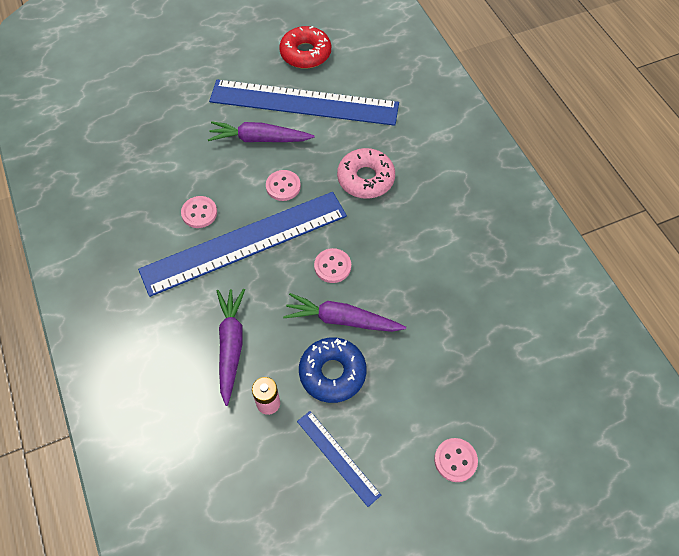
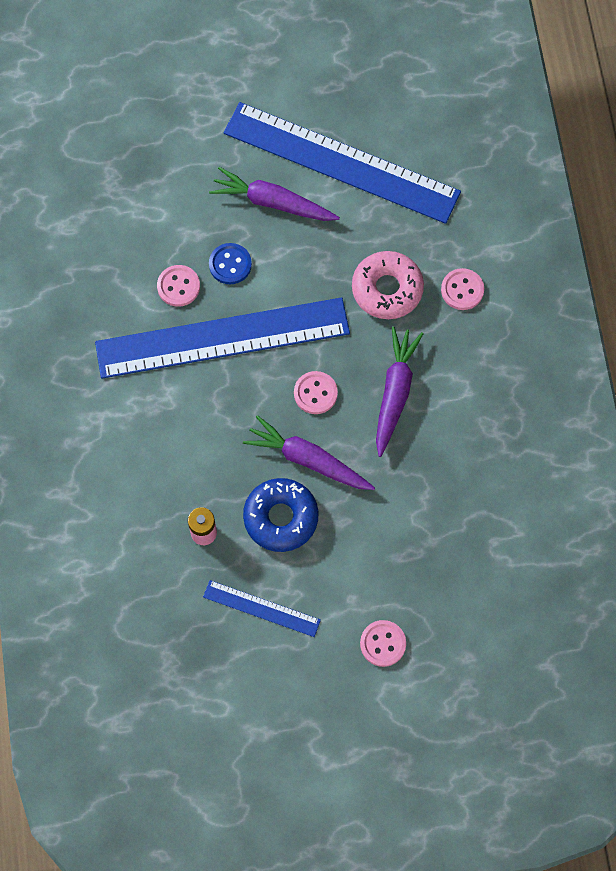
camera: 15 degrees right, 10 degrees up
(231, 345) = (179, 458): purple carrot -> purple carrot (395, 392)
(237, 188) = (230, 264): none -> blue button
(283, 186) = (285, 275): pink button -> pink button (462, 290)
(305, 53) = (363, 87): red donut -> none
(338, 457) = (261, 608): blue ruler -> blue ruler turned 45 degrees counterclockwise

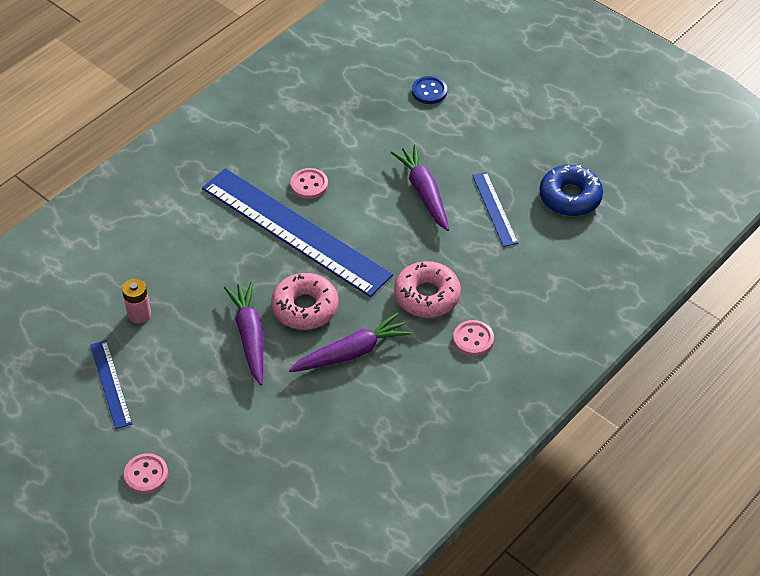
camera: 50 degrees right, 20 degrees down
(230, 264) = (353, 200): blue button -> blue button (429, 91)
(281, 518) = (191, 350): blue donut -> blue donut (570, 197)
(315, 393) = (305, 307): pink button -> pink donut
(341, 163) = (494, 209): blue ruler -> blue ruler, size x0.45

